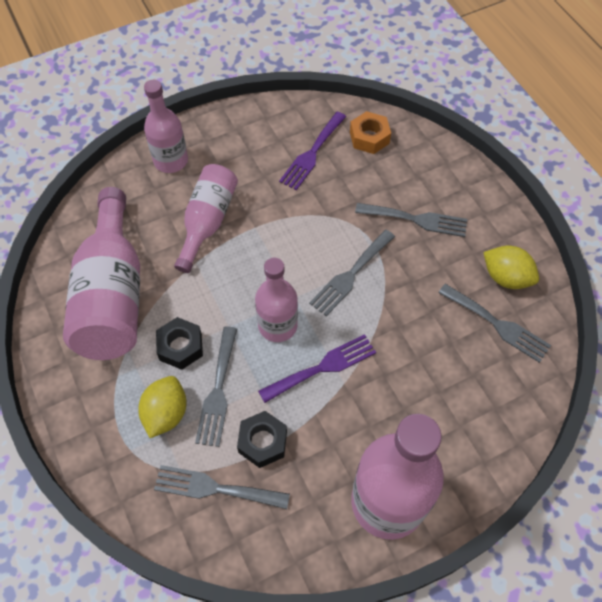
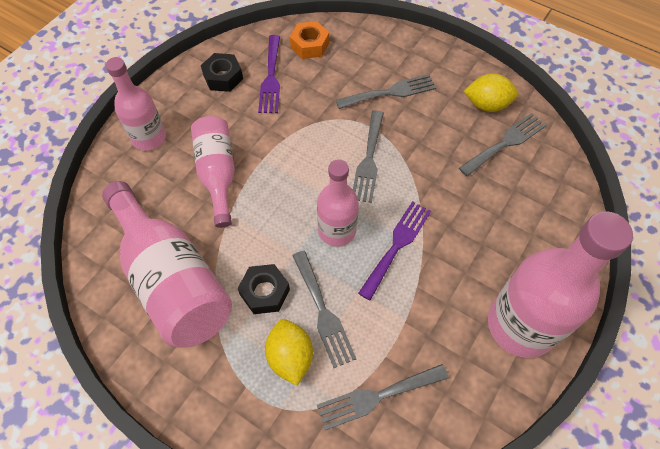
camera: 30 degrees left, 0 degrees up
(263, 442) = (390, 334): black nut -> black nut (223, 77)
(497, 324) = (505, 143): grey fork -> grey fork turned 45 degrees counterclockwise

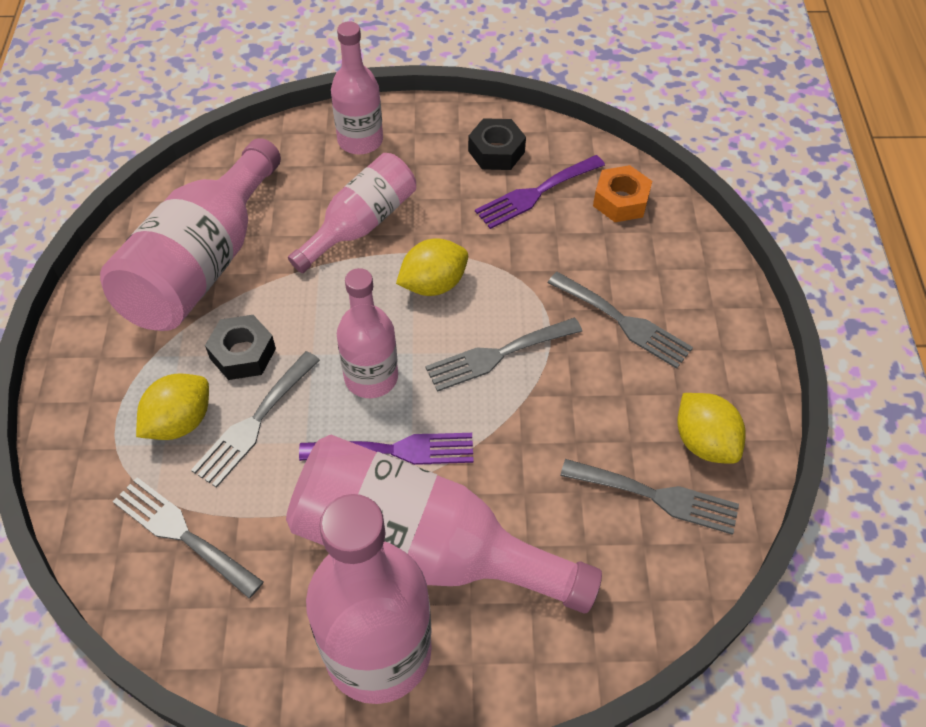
camera: 55 degrees right, 5 degrees down
(294, 162) = (433, 284): none -> yellow lemon
(469, 267) = (423, 547): none -> pink bottle

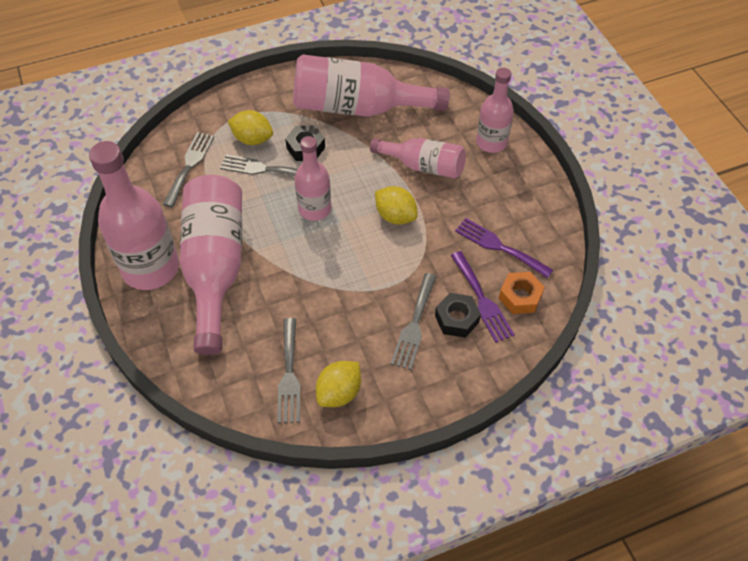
camera: 70 degrees right, 0 degrees up
(396, 450) = (271, 236): purple fork -> purple fork (482, 300)
(496, 151) = (524, 214): black nut -> black nut (456, 319)
(497, 355) = (357, 264): grey fork -> none

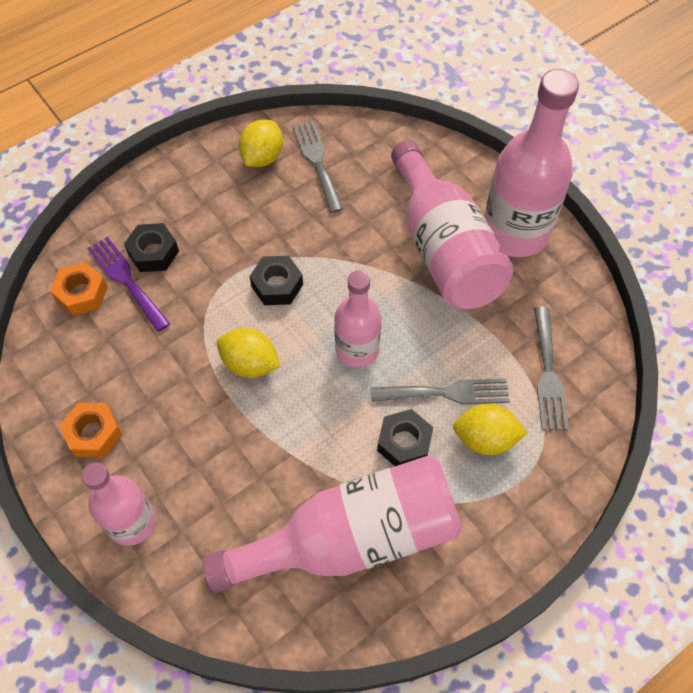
camera: 165 degrees right, 5 degrees up
(360, 268) = (277, 285): none -> black nut
(414, 325) = (200, 236): grey fork -> none
(423, 166) = (228, 452): pink bottle -> none
(499, 246) = (110, 352): purple fork -> none
(514, 195) = (93, 434): none -> orange nut

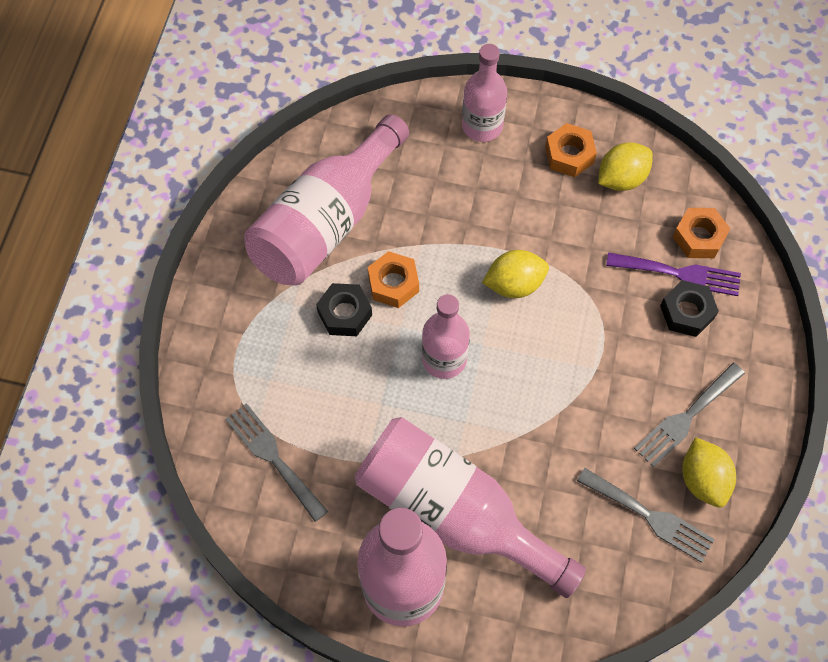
camera: 140 degrees right, 5 degrees up
(277, 285) = (559, 363): black nut -> none
(343, 437) = (393, 284): none -> orange nut
(446, 393) = (343, 377): grey fork -> grey fork (686, 417)
(485, 439) = (285, 363): yellow lemon -> yellow lemon (621, 178)

